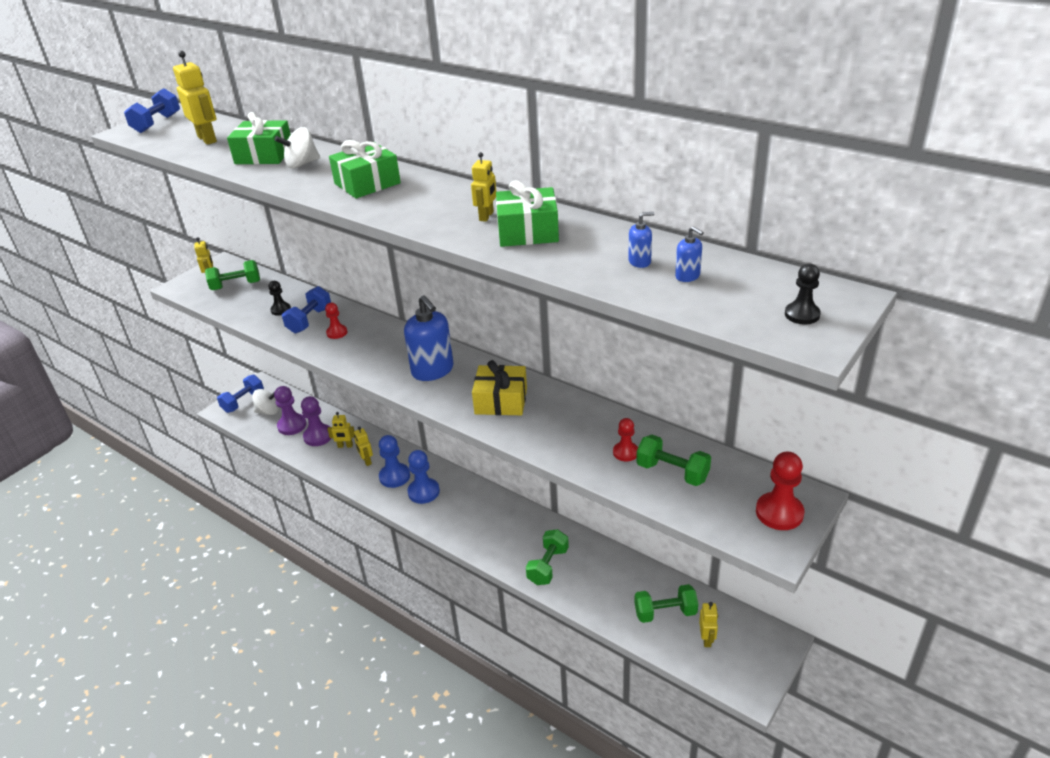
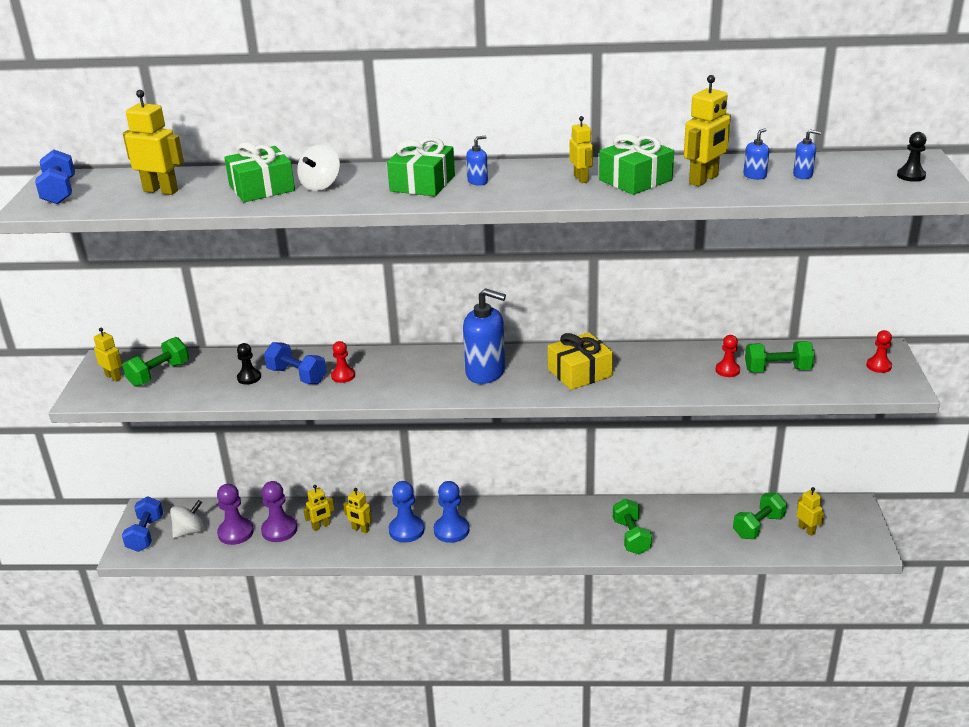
camera: 35 degrees left, 5 degrees down
(309, 320) = (297, 376): blue dumbbell -> blue dumbbell turned 45 degrees counterclockwise
(407, 194) = (478, 181): none -> blue soap dispenser
(586, 251) = (704, 180): none -> yellow robot
(779, 513) = (878, 366): red pawn -> red pawn, size x0.61

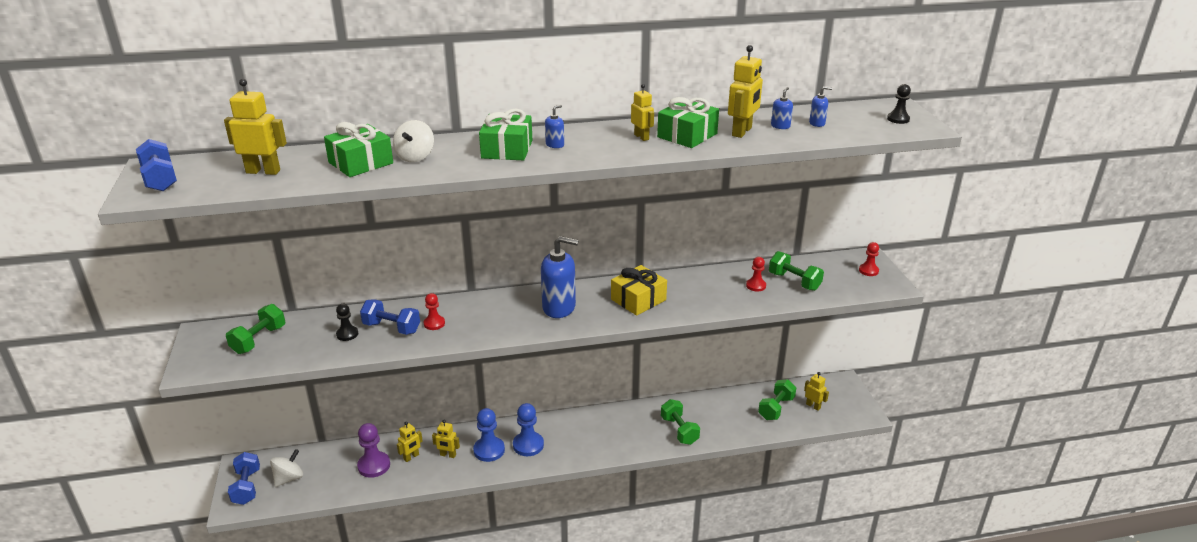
camera: 15 degrees left, 0 degrees up
(113, 377) = (214, 347): yellow robot -> none
(236, 532) = (333, 473): purple pawn -> none
(777, 370) = (794, 281): green dumbbell -> green dumbbell turned 60 degrees clockwise

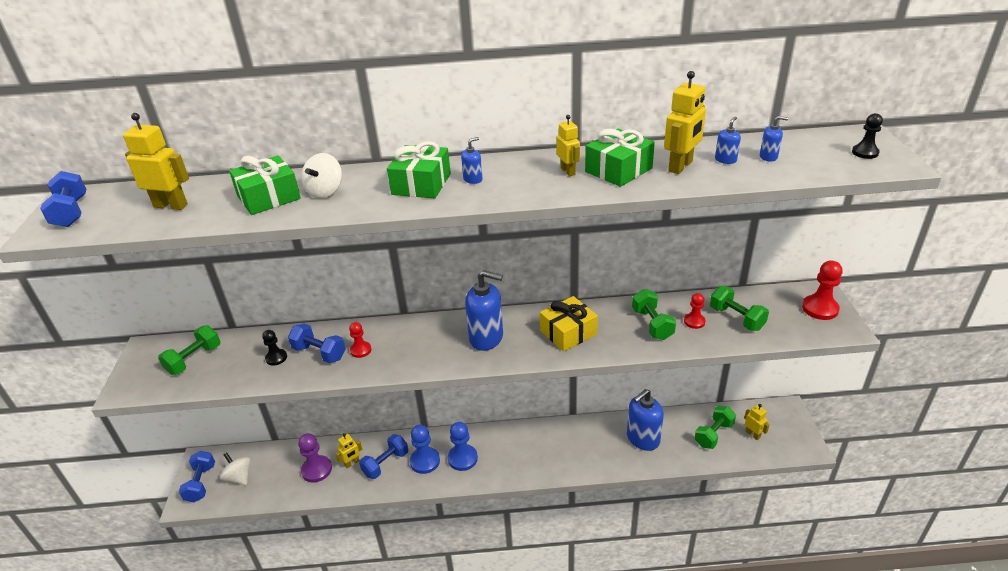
camera: 10 degrees right, 5 degrees up
(289, 478) = (239, 477): white spinning top -> white spinning top turned 90 degrees counterclockwise
(448, 455) = (386, 463): yellow robot -> blue dumbbell
(679, 430) = (612, 453): green dumbbell -> green dumbbell (652, 324)
(708, 416) = (642, 439): none -> blue soap dispenser
(868, 271) = (820, 309): red pawn -> red pawn, size x1.65

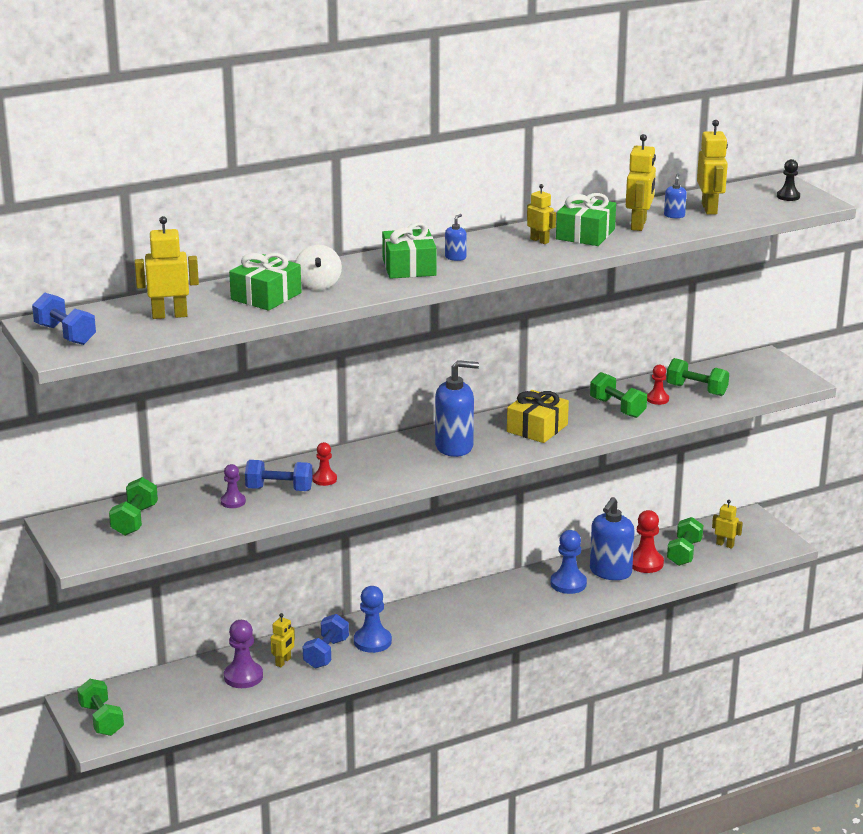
camera: 25 degrees left, 10 degrees down
(201, 483) = (101, 720): blue dumbbell -> green dumbbell
(239, 477) = (147, 704): white spinning top -> none
(276, 358) = (233, 502): black pawn -> purple pawn
(462, 458) = (416, 630): blue pawn -> blue pawn (568, 583)
(768, 157) = (709, 209): blue soap dispenser -> yellow robot
(820, 309) = (771, 370): red pawn -> red pawn (645, 563)

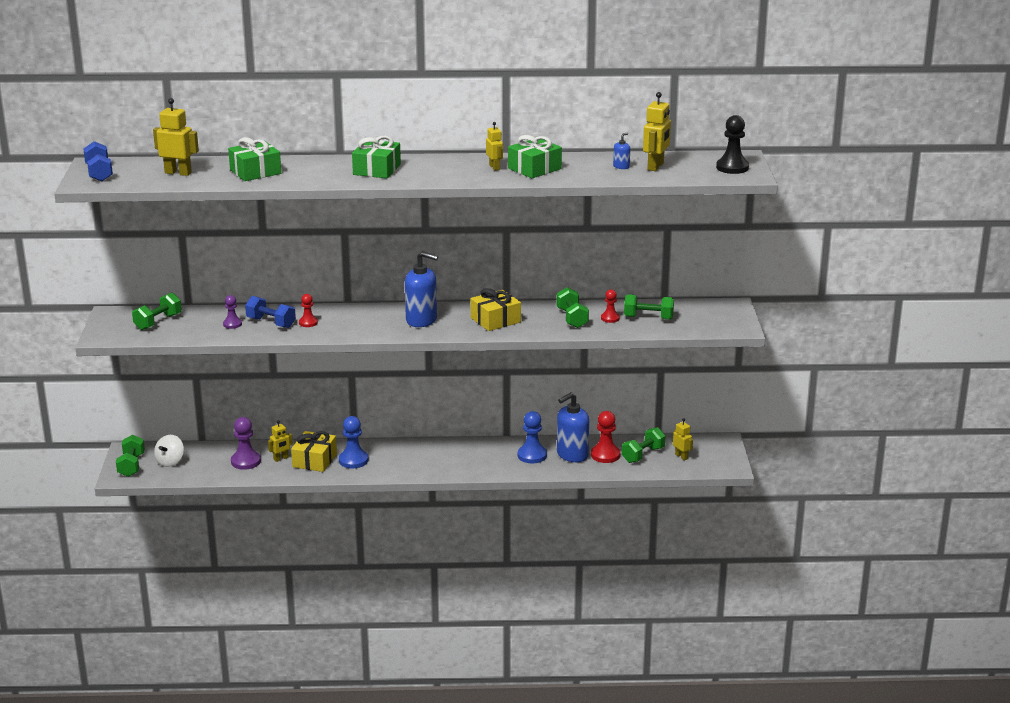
camera: 25 degrees right, 0 degrees up
(318, 284) = (300, 170): white spinning top -> white spinning top (170, 462)
(326, 653) = (314, 460): blue dumbbell -> yellow gift
(455, 257) = (418, 169): blue soap dispenser -> none
(639, 225) = (584, 169): yellow robot -> none
(696, 390) = (648, 318): green dumbbell -> green dumbbell turned 45 degrees counterclockwise
(788, 196) = (732, 167): black pawn -> black pawn, size x1.65

